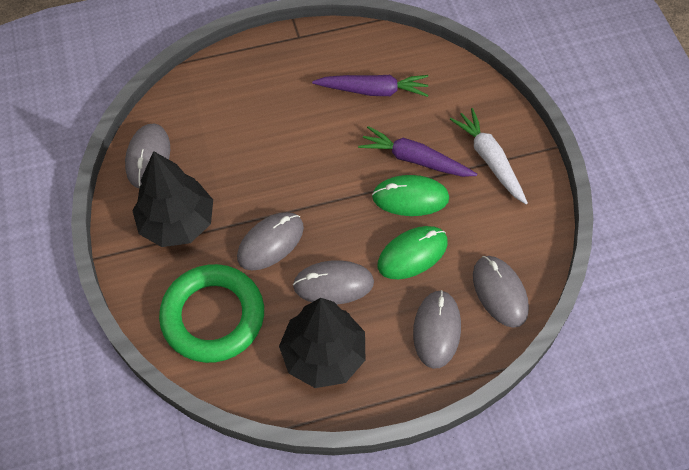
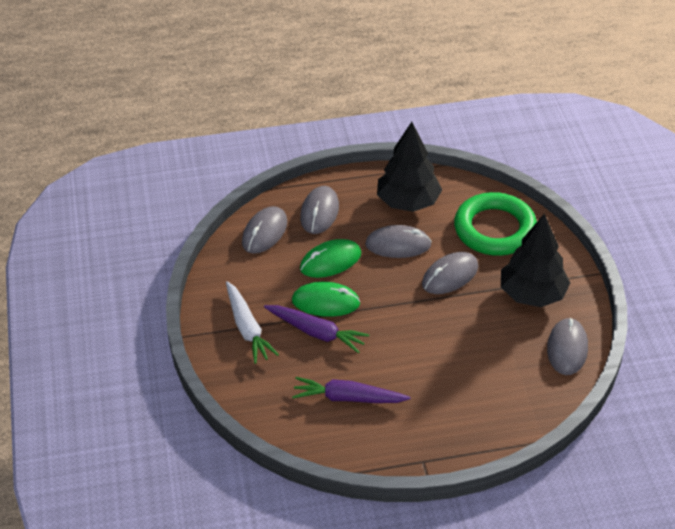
camera: 175 degrees left, 15 degrees down
(499, 292) = (264, 232): grey mouse -> grey mouse turned 45 degrees clockwise

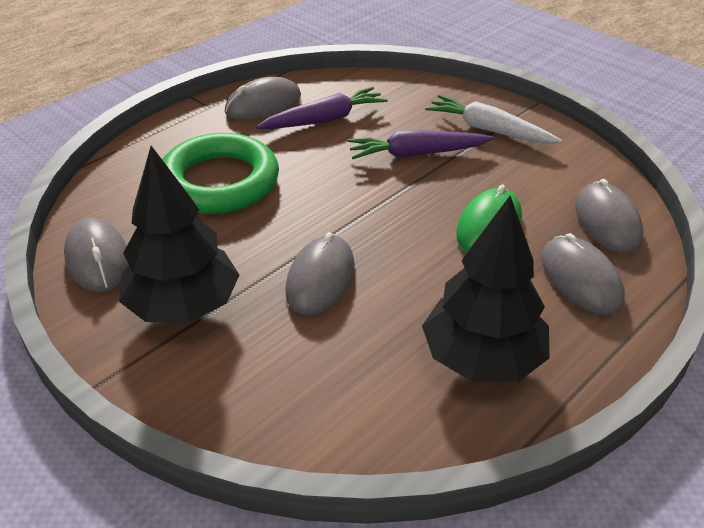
camera: 145 degrees right, 5 degrees down
(325, 302) = (441, 183): green mouse -> none
(398, 244) = (429, 286): grey mouse -> grey mouse (263, 104)
(494, 229) = (308, 382): green ring -> green ring (219, 182)

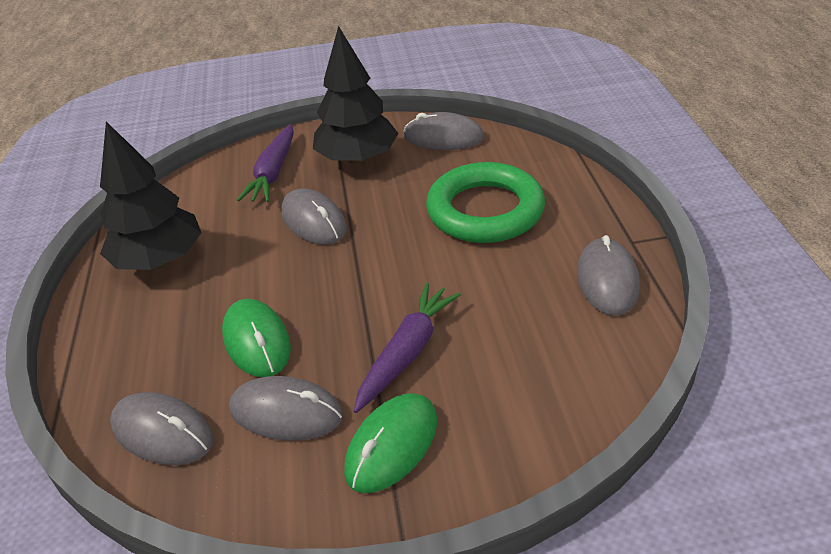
camera: 130 degrees right, 0 degrees up
(324, 120) = (536, 313): purple carrot -> purple carrot (273, 172)
(489, 130) = (392, 445): white carrot -> green mouse
(580, 279) = (141, 358): grey mouse -> grey mouse (286, 412)

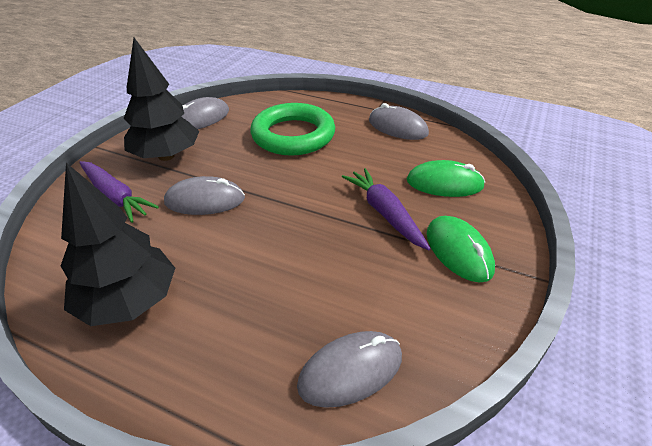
camera: 60 degrees left, 0 degrees up
(257, 341) = (302, 277): green mouse -> green mouse (444, 183)
(286, 412) = (390, 288): grey mouse -> none

